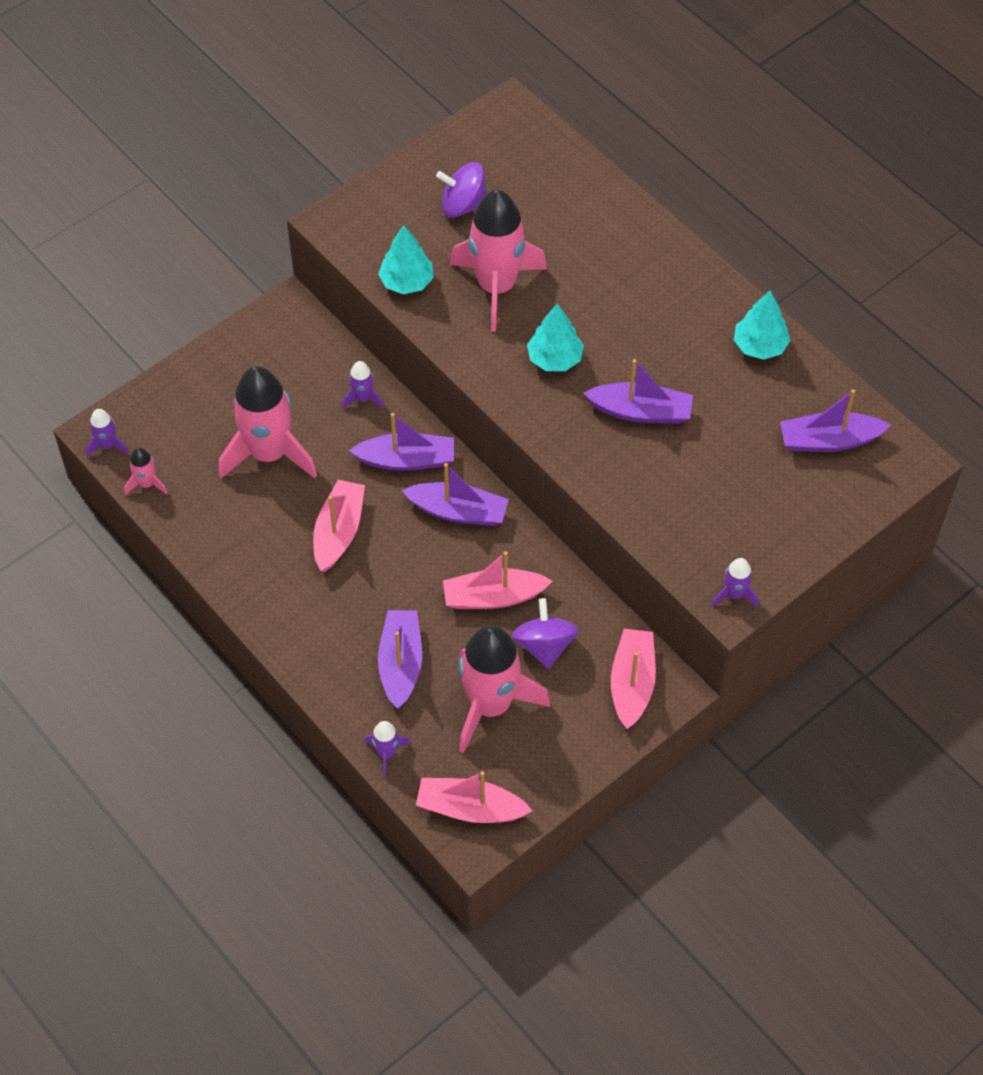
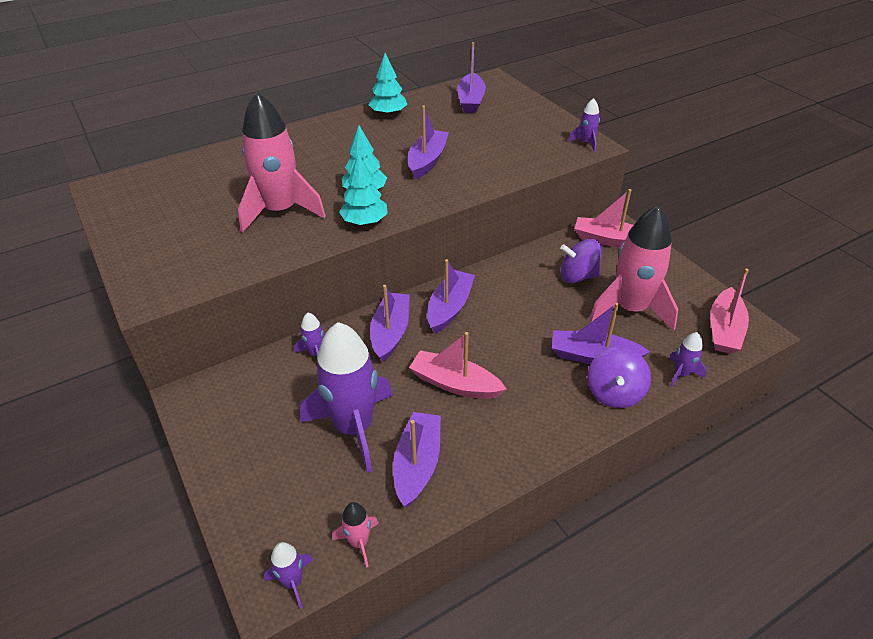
camera: 80 degrees left, 15 degrees down
(232, 514) = (417, 464): none -> purple boat
(269, 453) = (354, 427): pink rocket -> purple rocket
(406, 282) = (247, 258): turquoise tree -> turquoise tree (365, 222)
(463, 205) = (184, 219): purple spinning top -> purple spinning top (614, 393)
(493, 597) = (533, 297): pink boat -> none

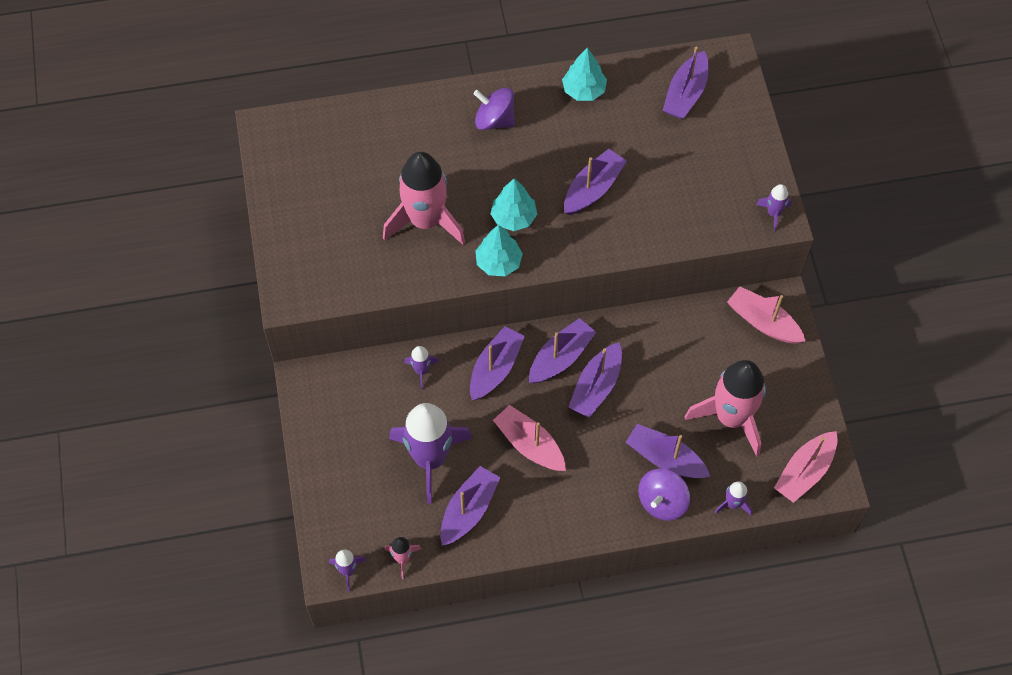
camera: 20 degrees right, 20 degrees up
(495, 320) = (596, 386): none -> purple boat
(578, 276) = (703, 359): purple spinning top -> purple spinning top (494, 120)

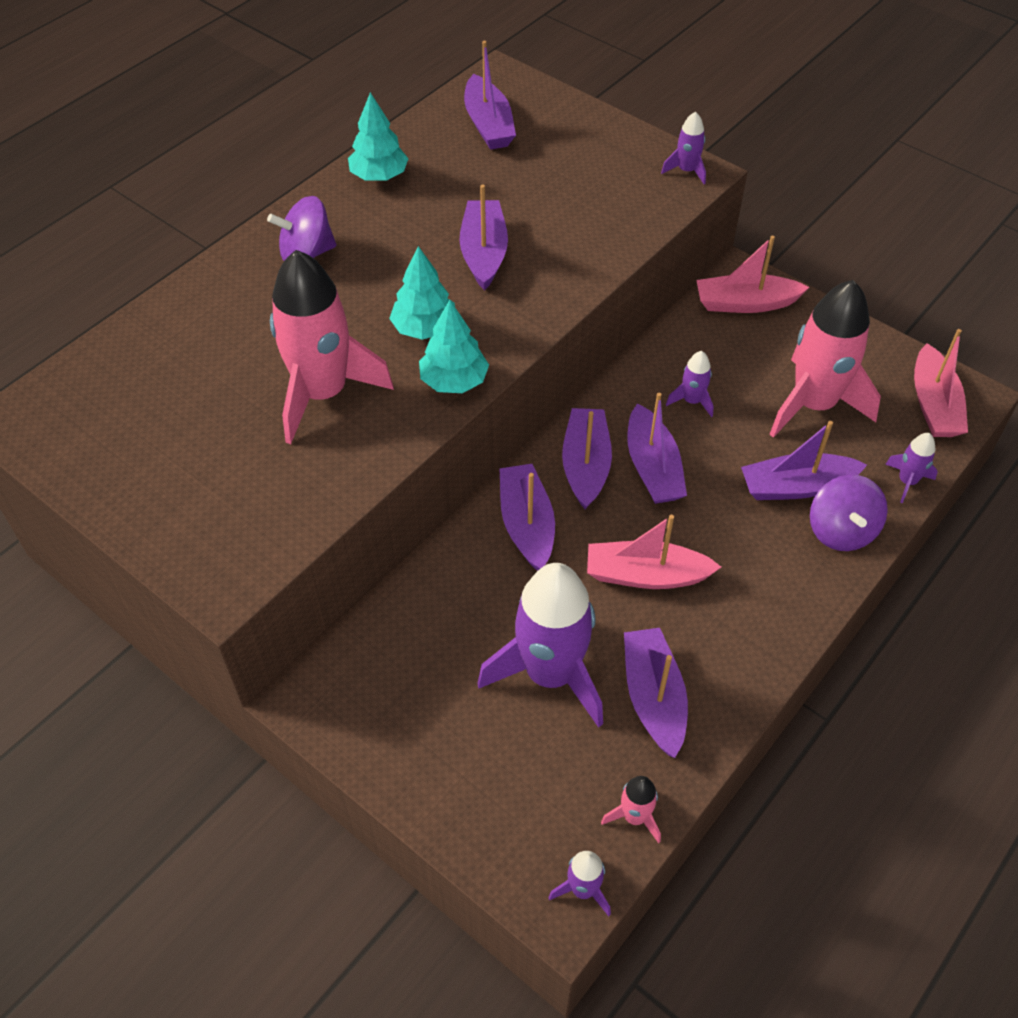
camera: 40 degrees left, 10 degrees down
(421, 370) = (444, 585): purple rocket -> purple rocket (692, 401)

